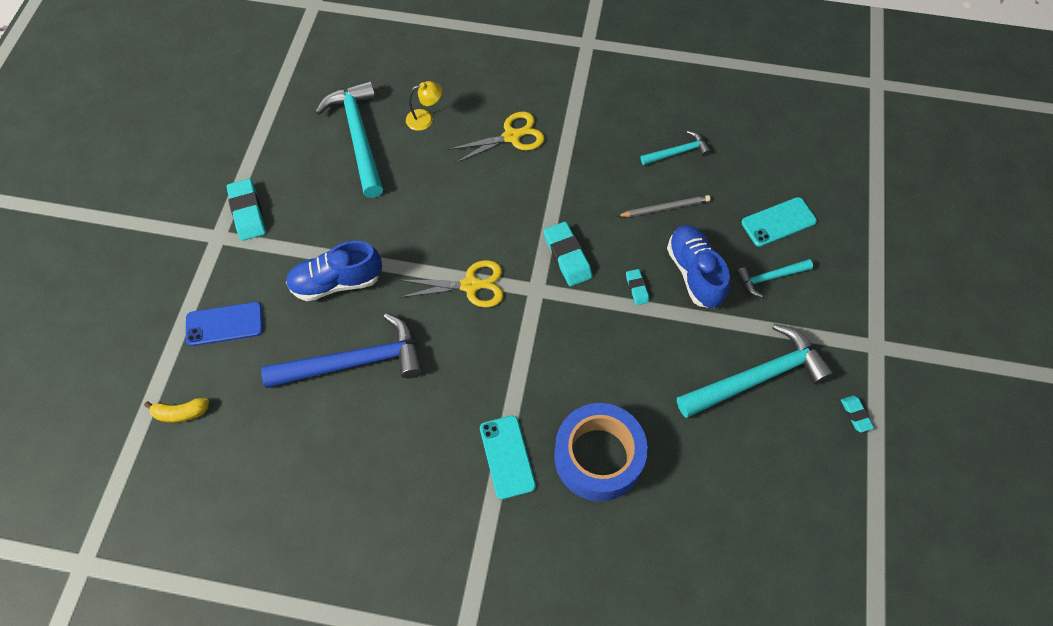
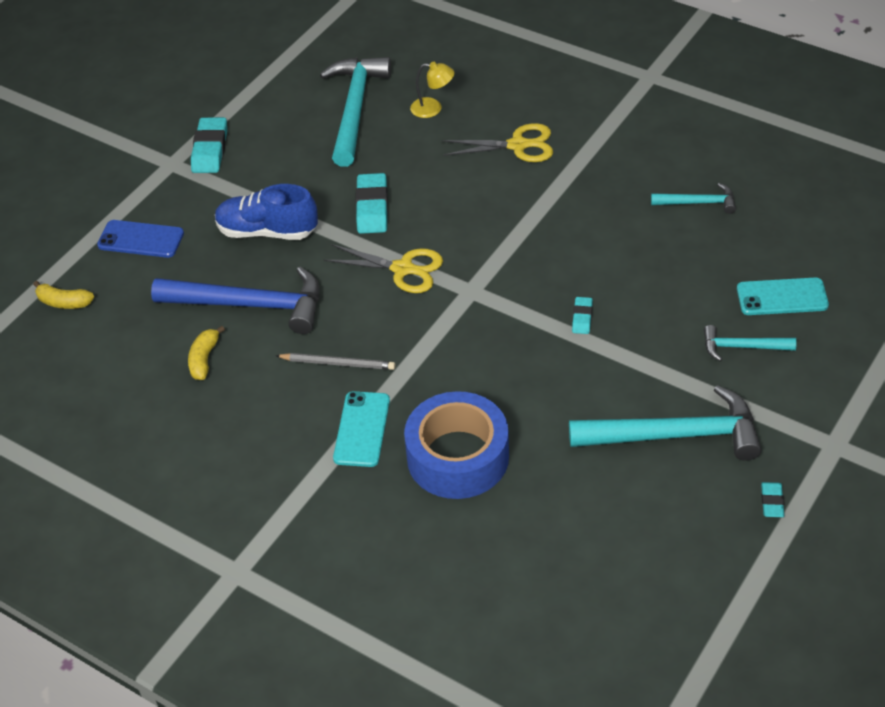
camera: 25 degrees right, 15 degrees down
(338, 431) = (204, 359): none -> yellow banana
(567, 256) = (520, 269): turquoise eraser -> turquoise eraser (372, 208)
(665, 208) = (655, 251): grey pencil -> grey pencil (338, 363)
(694, 273) = (655, 320): blue shoe -> none

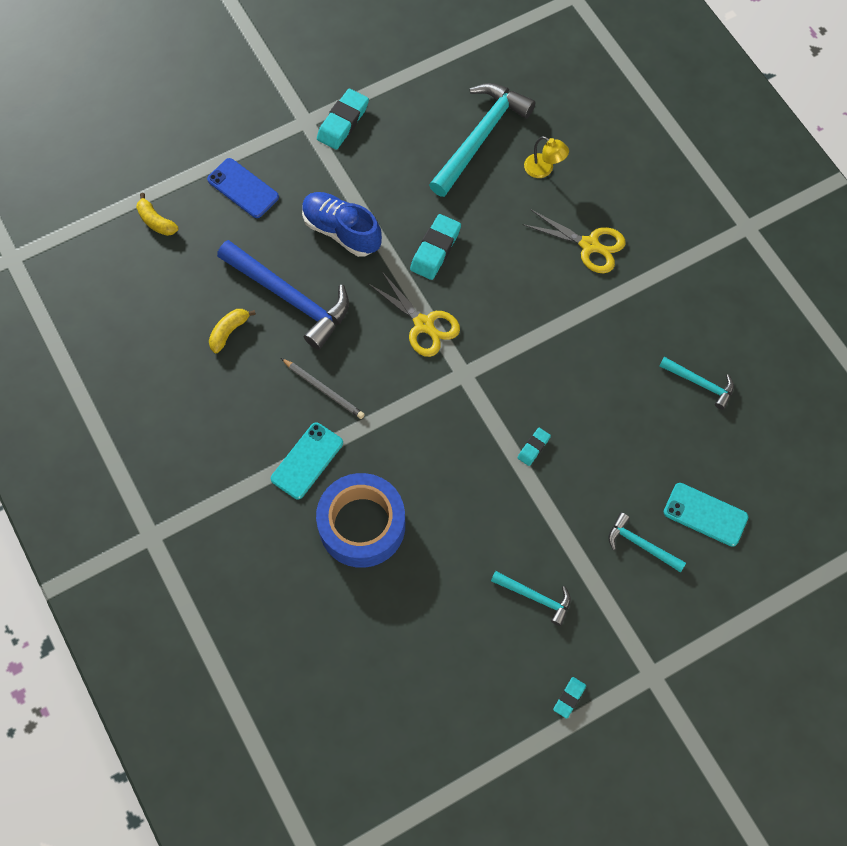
camera: 25 degrees right, 20 degrees up
(675, 435) = (535, 597): turquoise hammer -> turquoise hammer, size x0.51

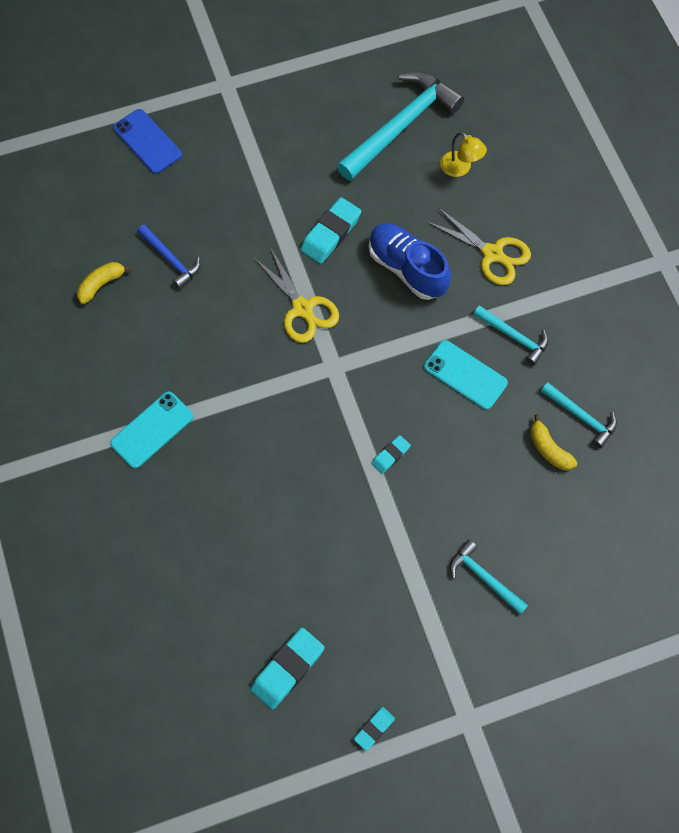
camera: 10 degrees right, 0 degrees up
(156, 221) = (53, 161): yellow banana -> yellow banana (548, 449)
(290, 298) = (171, 259): blue hammer -> blue hammer, size x0.51
(324, 389) = (185, 359): grey pencil -> none
(341, 231) = (238, 200): blue shoe -> blue shoe (407, 268)
(343, 122) = (263, 90): turquoise eraser -> turquoise eraser (287, 669)
(362, 525) = (194, 506): blue tape -> none
(535, 597) = (360, 614): turquoise hammer -> turquoise hammer (514, 337)
(705, 514) = (559, 557): turquoise phone -> turquoise phone (465, 375)

